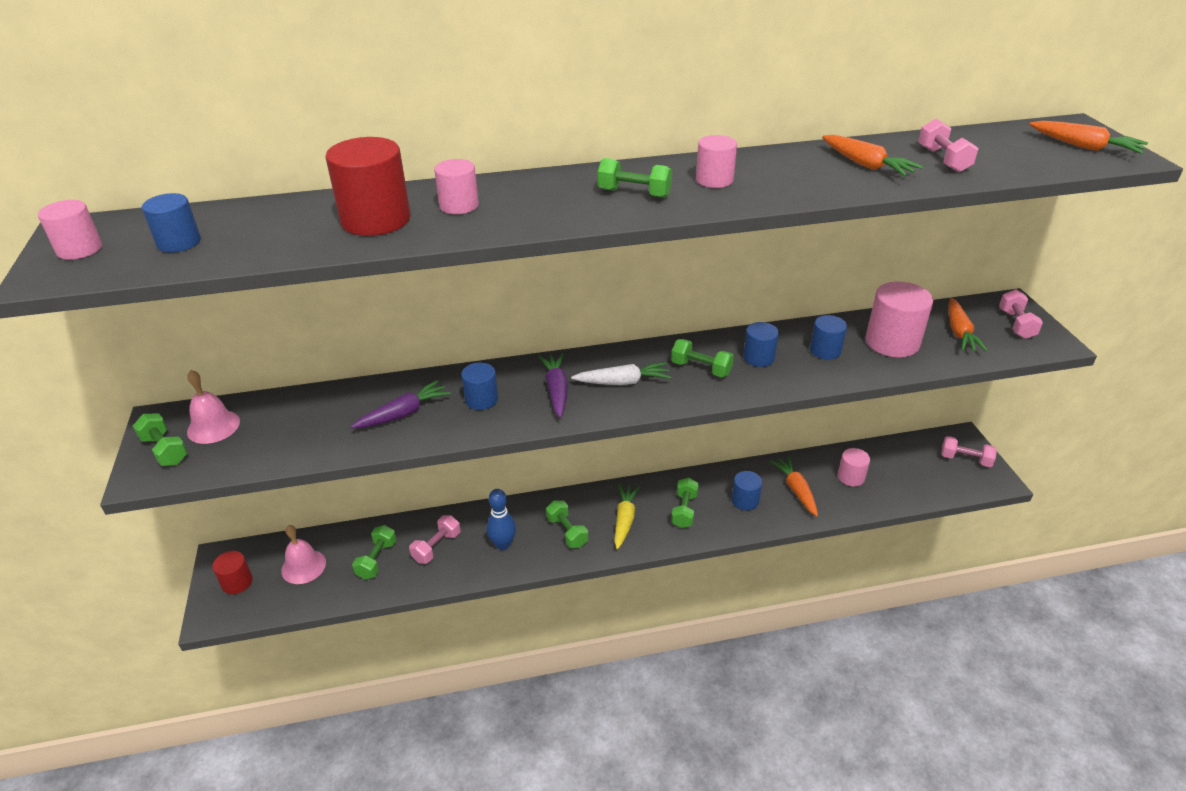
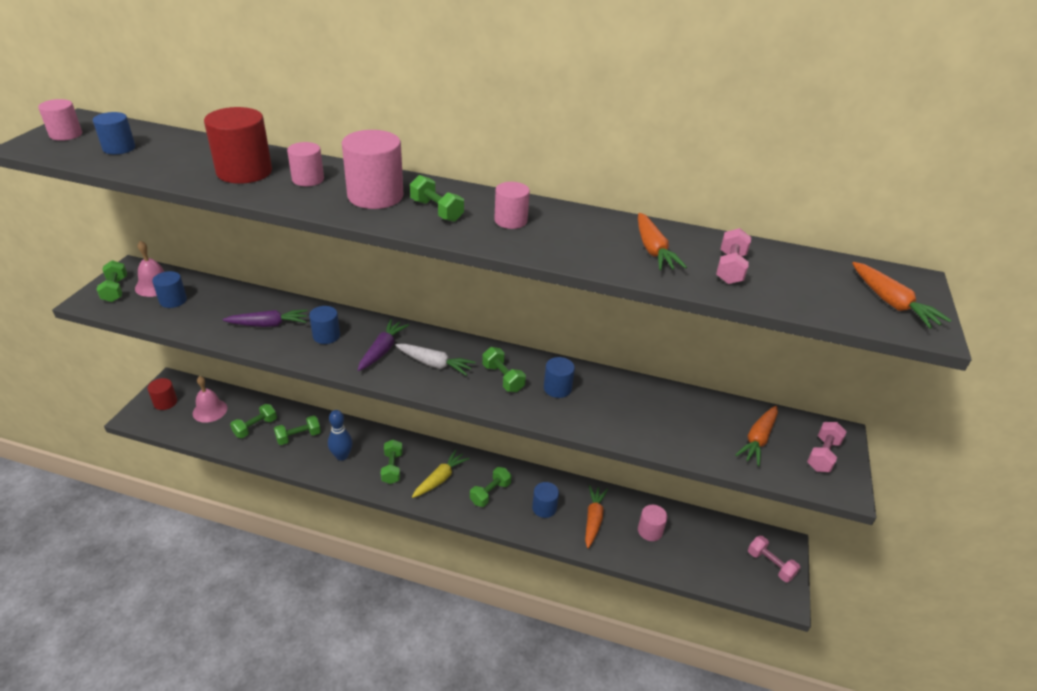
camera: 25 degrees right, 0 degrees up
(436, 547) = (298, 436): pink dumbbell -> green dumbbell
(825, 350) = (618, 405): blue cylinder -> blue cylinder (173, 300)
(892, 342) = (685, 422): pink cylinder -> pink cylinder (375, 196)

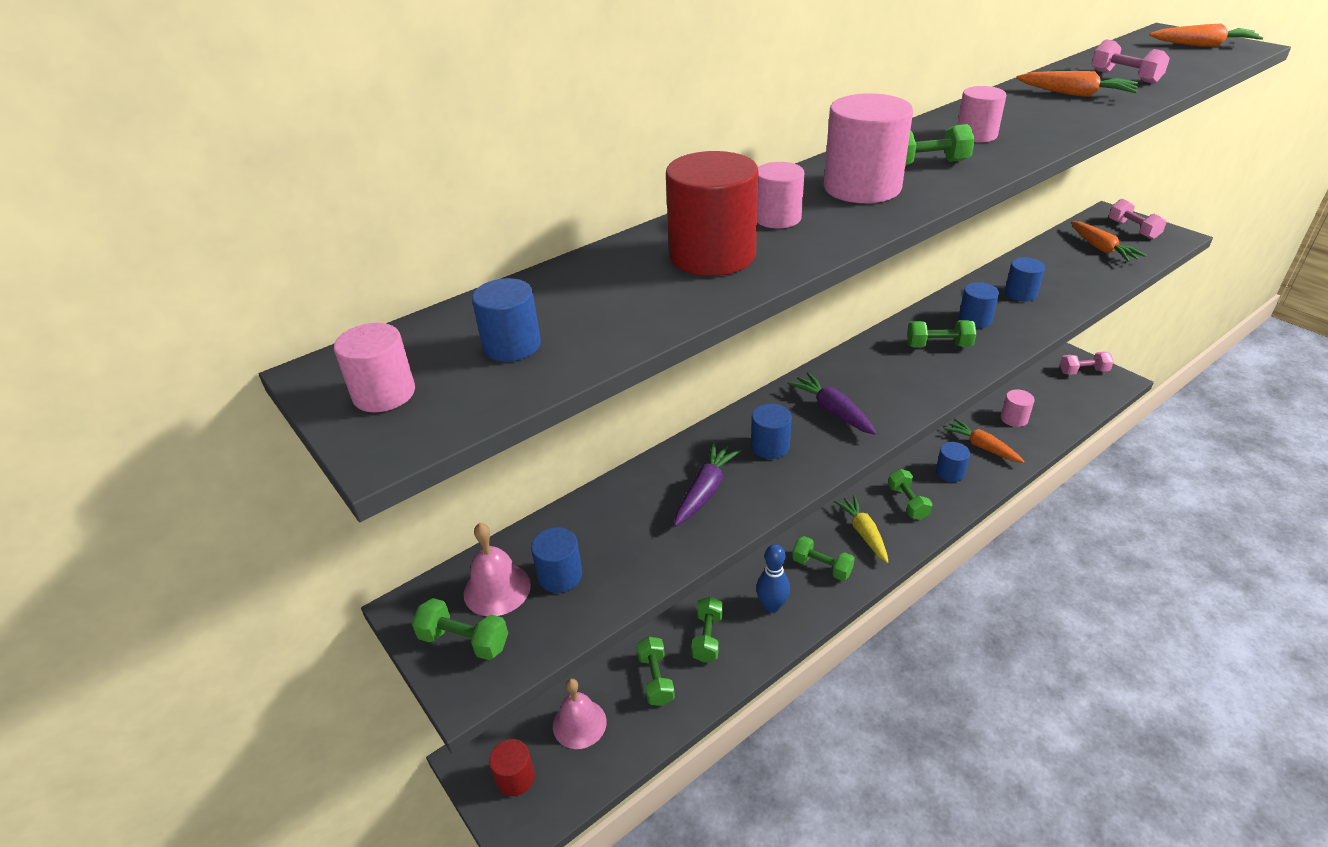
camera: 50 degrees left, 0 degrees up
(434, 364) = (885, 381): white carrot -> none
(623, 404) = (1020, 293): none -> blue cylinder

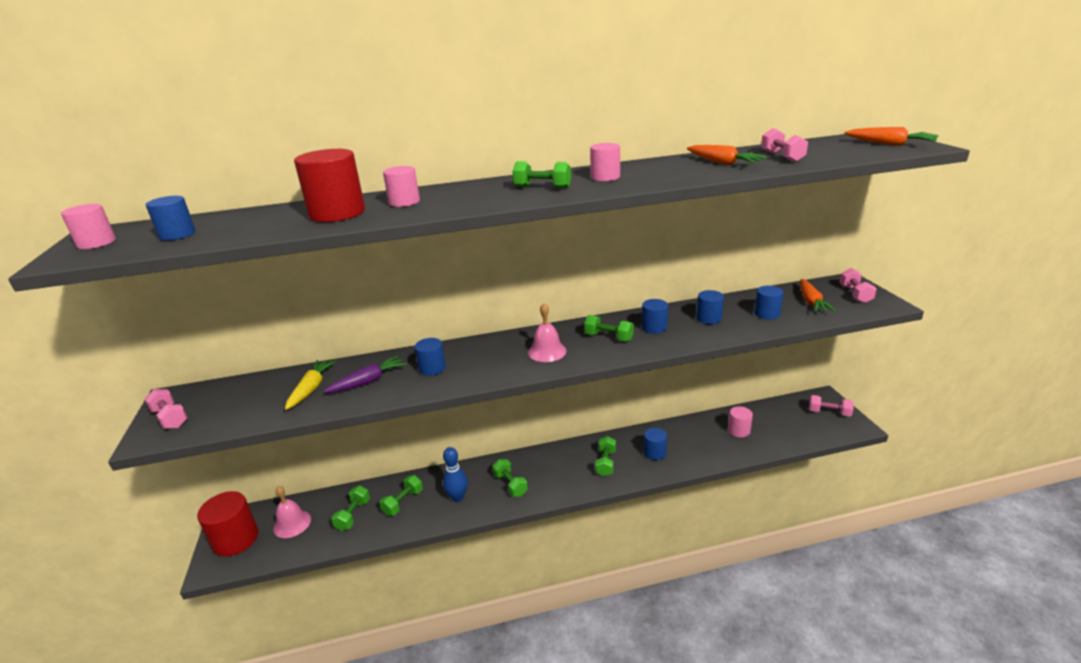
camera: 25 degrees right, 10 degrees down
(464, 641) = (170, 418): green dumbbell -> pink dumbbell
(497, 589) = (213, 399): pink bell -> pink bell (547, 351)
(515, 778) = (236, 539): red cylinder -> red cylinder, size x1.72
(560, 575) = (247, 402): blue cylinder -> blue cylinder (767, 313)
(832, 411) = (493, 358): purple carrot -> none
(862, 188) = (479, 194): pink cylinder -> none
(863, 533) = (557, 473): yellow carrot -> yellow carrot (311, 389)
(982, 447) = (695, 442): orange carrot -> none

